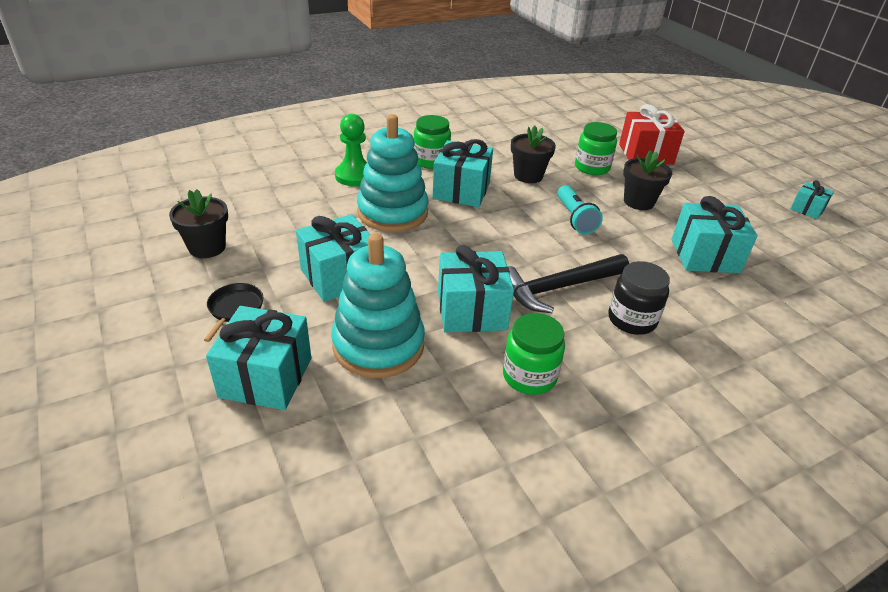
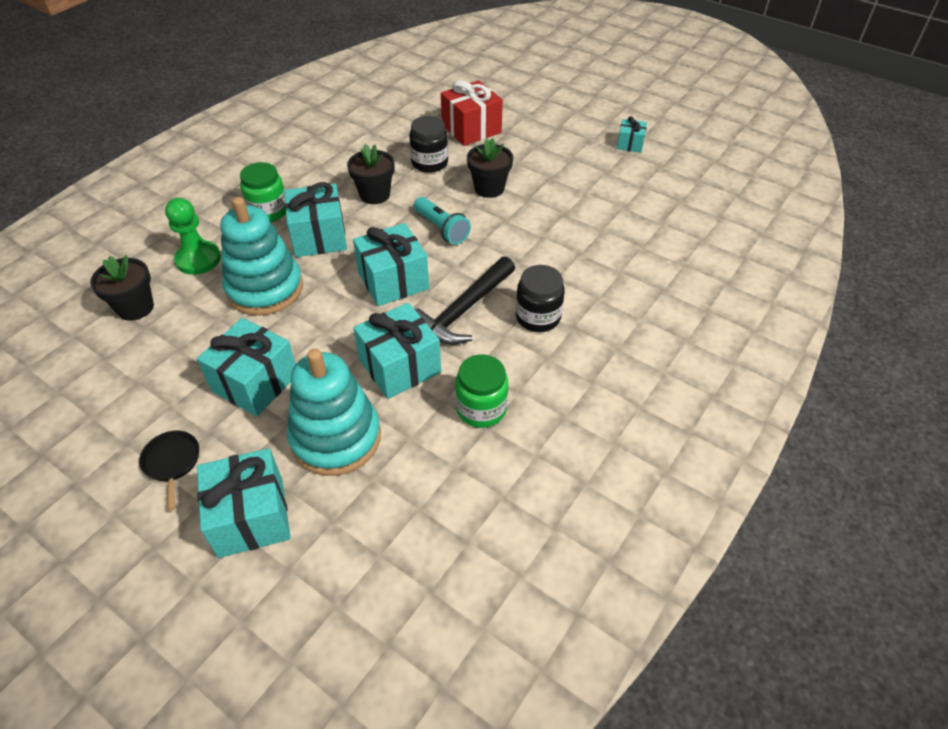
camera: 25 degrees left, 10 degrees up
(207, 247) = (93, 408): black flower pot -> black flower pot (135, 308)
(592, 167) = (429, 163): green jar -> black jar
(705, 256) = (568, 227): turquoise gift -> turquoise gift (393, 281)

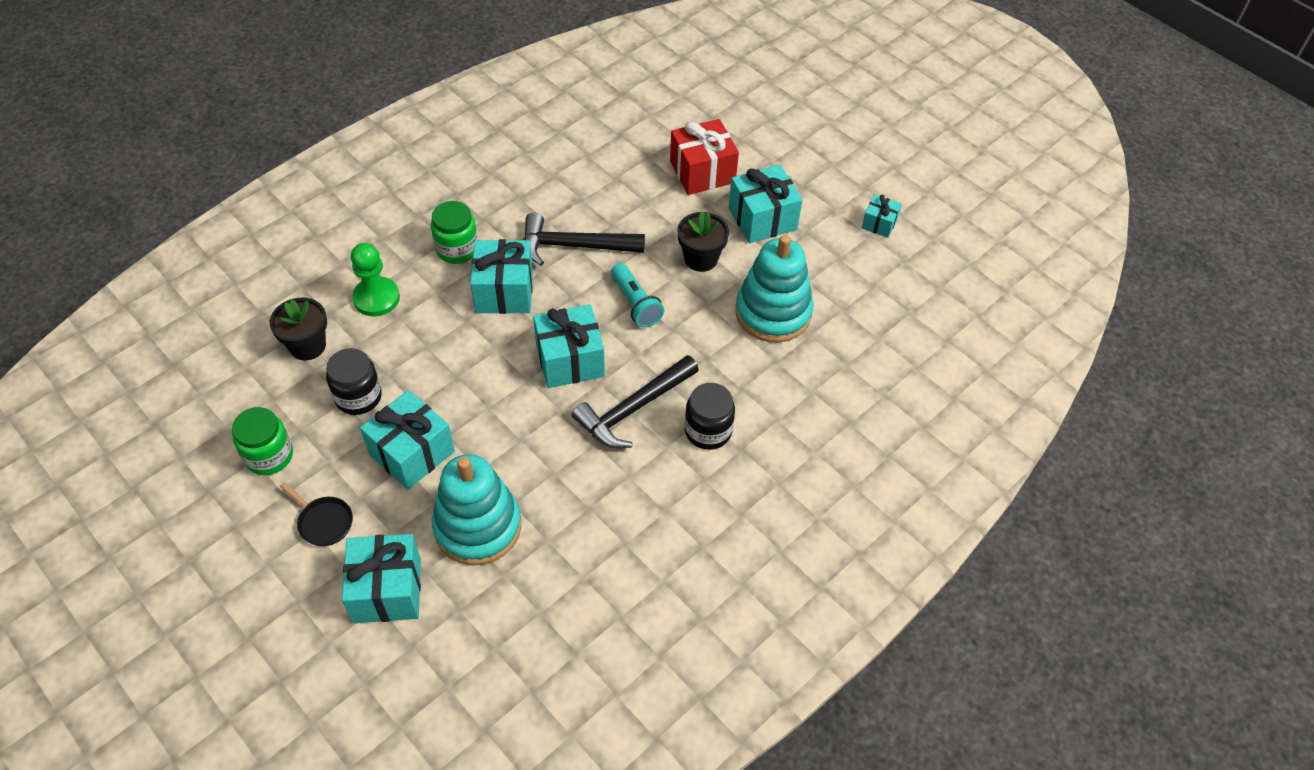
camera: 10 degrees right, 5 degrees up
(172, 462) = (324, 522): black pan -> black pan turned 135 degrees clockwise
(265, 289) = (438, 346): turquoise stacking toy -> turquoise stacking toy (773, 312)
(374, 194) = (574, 246): black flower pot -> black hammer
(400, 366) = (555, 461): turquoise gift -> turquoise gift (762, 219)
(429, 163) = (643, 212): black jar -> black jar (358, 397)
(481, 409) = (623, 523): green jar -> green jar (269, 456)

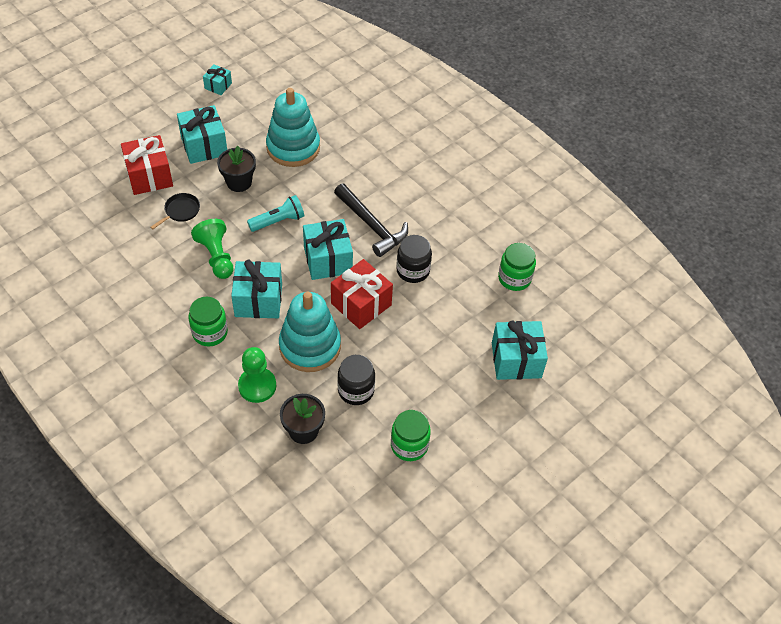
camera: 90 degrees left, 0 degrees up
(324, 522) = (465, 403): black pan -> black pan (181, 211)
(412, 453) = (407, 352): turquoise gift -> none
(478, 527) = (466, 311): turquoise stacking toy -> turquoise stacking toy (310, 346)
(494, 399) = (361, 304): none -> red gift
(537, 595) = (514, 278): none -> green jar
(574, 246) = (216, 256): black hammer -> green pawn
(708, 431) = (390, 188): black jar -> black jar (413, 270)

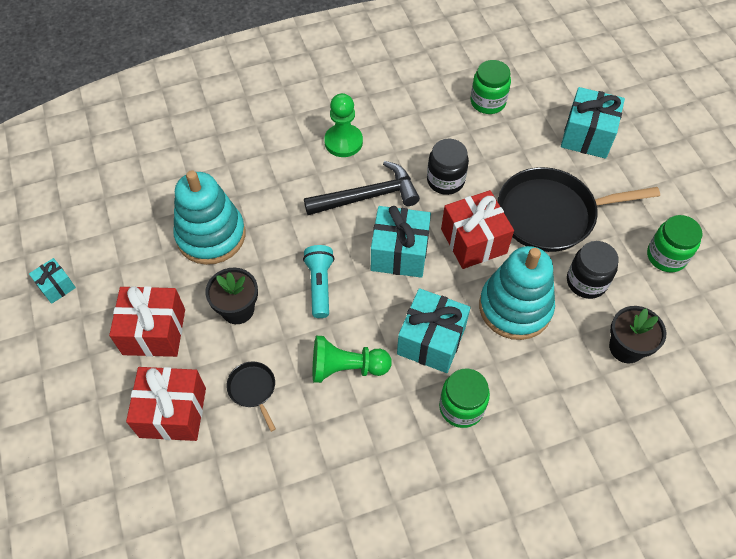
camera: 65 degrees left, 5 degrees up
(204, 146) = (154, 332): turquoise gift -> red gift
(257, 386) = (554, 377): green pawn -> green pawn (343, 142)
(413, 351) = (551, 214): none -> black pan

